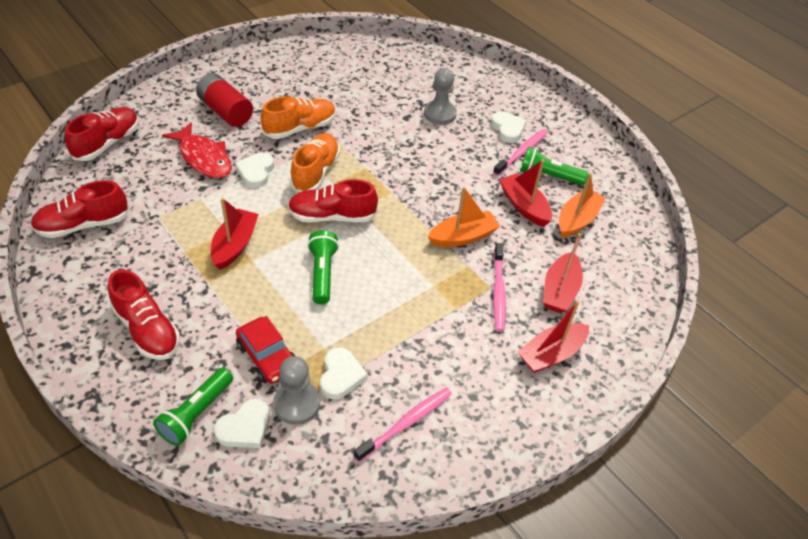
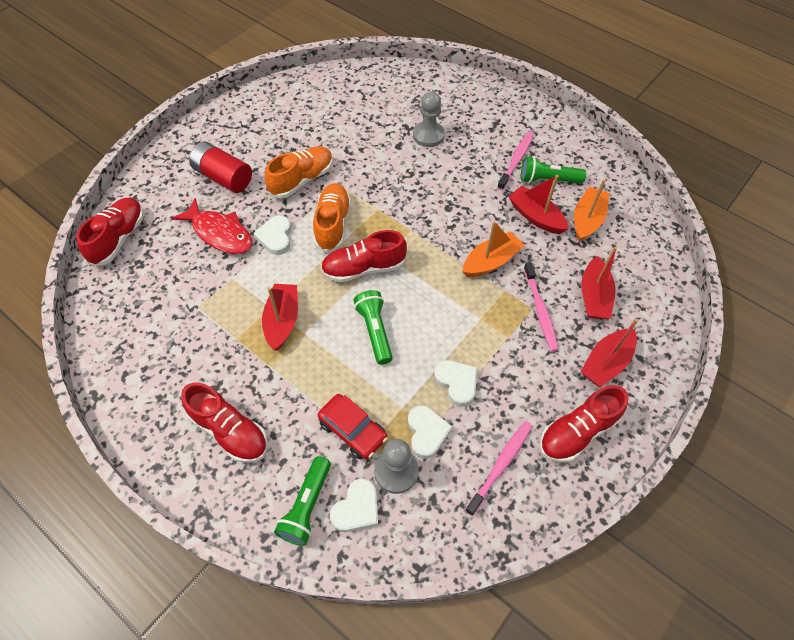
camera: 10 degrees left, 10 degrees up
(83, 225) = (127, 334): red shoe -> red shoe (577, 432)
(507, 129) = (496, 138): white heart -> white heart (457, 383)

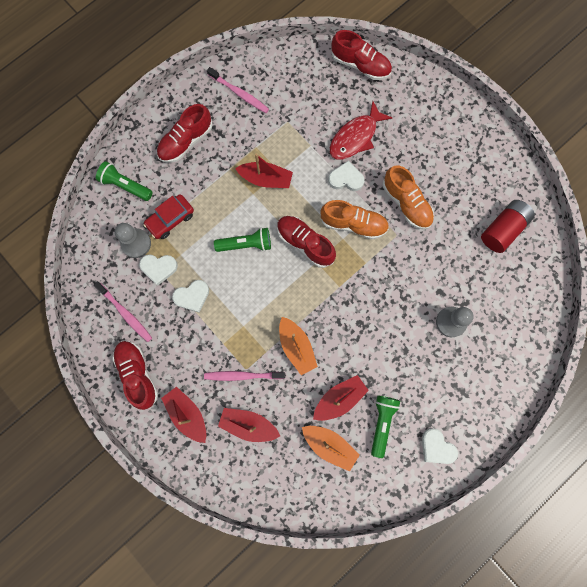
camera: 100 degrees right, 20 degrees up
(223, 177) = (416, 141): red battery -> red battery (502, 230)
(357, 508) = (117, 215): white heart -> white heart (436, 447)
(364, 268) = (305, 243): red shoe -> red shoe turned 45 degrees counterclockwise
(516, 160) = (410, 399): pink toothbrush -> pink toothbrush (240, 93)

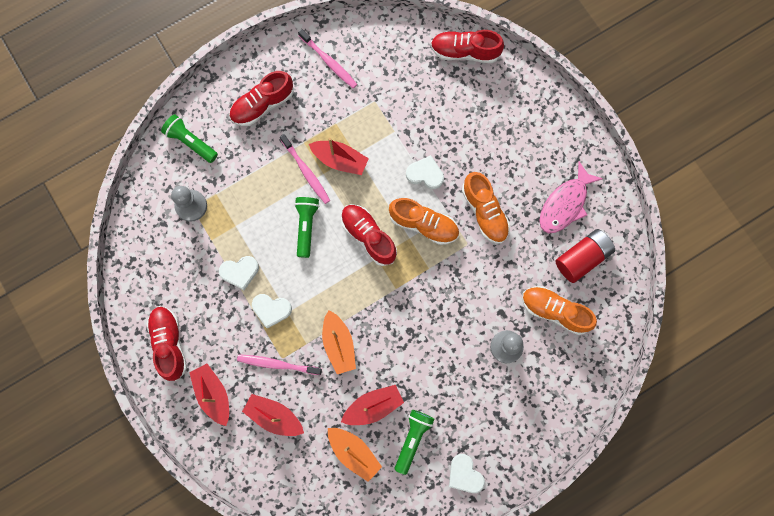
camera: 10 degrees right, 0 degrees up
(125, 314) = (168, 278): pink toothbrush -> pink toothbrush (306, 172)
(159, 268) = (210, 236): white heart -> white heart (271, 309)
(170, 219) = (231, 186): red car -> none
(246, 244) = (306, 226): green flashlight -> green flashlight turned 90 degrees counterclockwise
(355, 137) = (444, 130): red fish -> none
(360, 65) = (465, 52): red shoe -> red shoe turned 150 degrees clockwise
(477, 184) = (565, 204): none -> pink fish
(488, 282) = (555, 311): none -> orange shoe

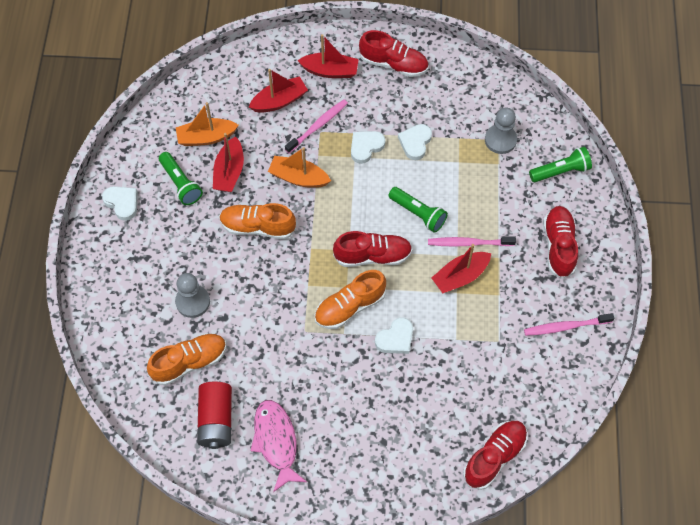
camera: 125 degrees right, 15 degrees down
(465, 474) = (122, 203): white heart -> white heart turned 45 degrees clockwise
(484, 212) = (323, 365): orange shoe -> orange shoe (258, 227)

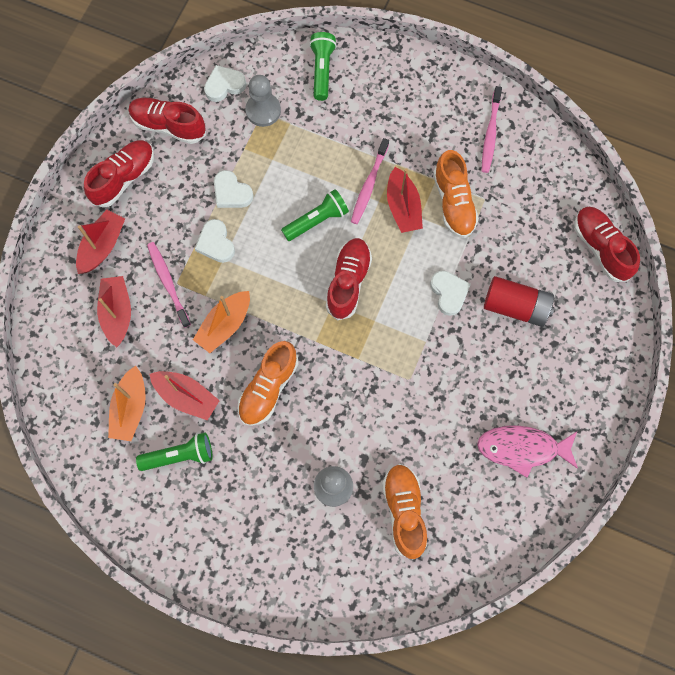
camera: 70 degrees left, 10 degrees up
(122, 203) = (177, 530): white heart -> white heart (224, 85)
(216, 420) = (479, 503): red battery -> red battery (515, 307)
(350, 307) = (398, 325): orange shoe -> orange shoe (453, 203)
(558, 246) = (403, 105): red shoe -> red shoe (168, 126)

